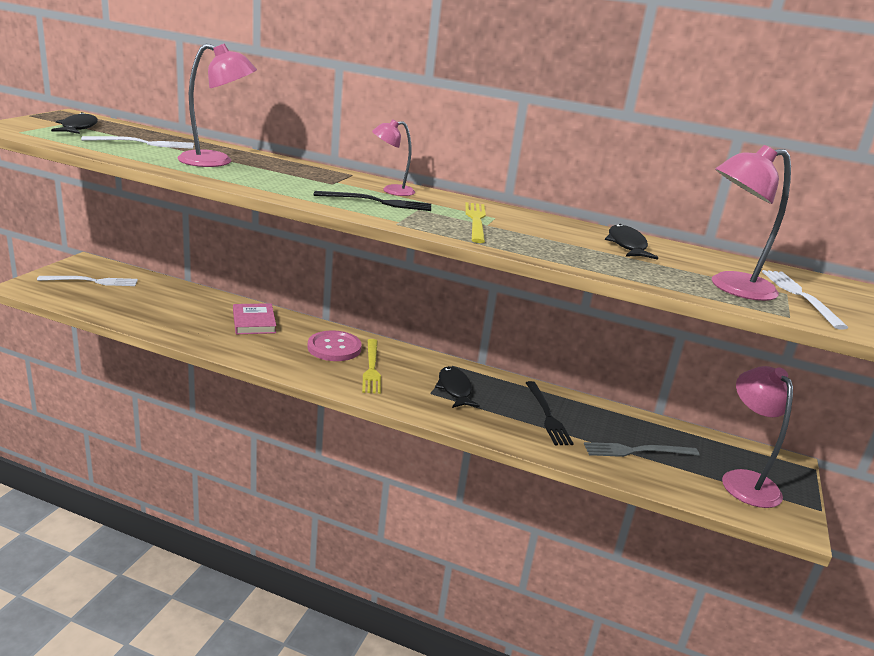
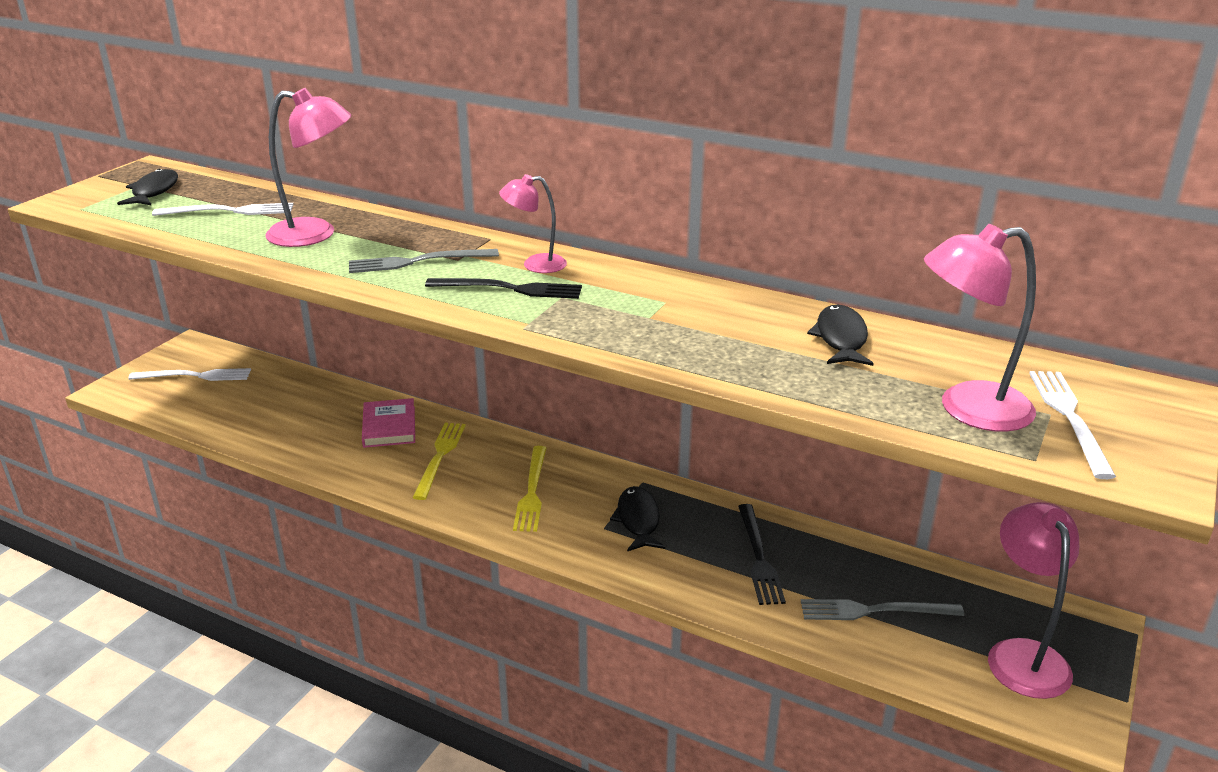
camera: 10 degrees right, 5 degrees up
(302, 182) = (417, 262): none -> grey fork
(334, 348) = (487, 462): pink button -> none
(476, 221) = (636, 311): yellow fork -> yellow fork (440, 457)

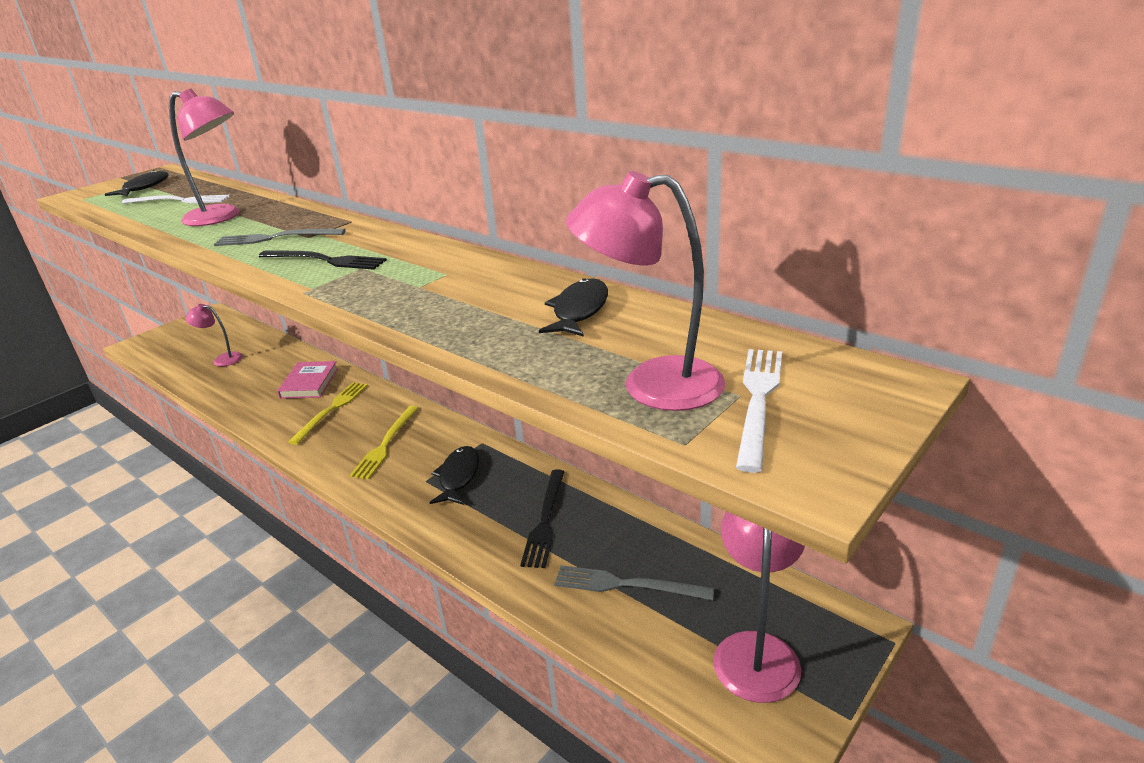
camera: 15 degrees right, 0 degrees up
(195, 376) = (198, 337): white fork -> none
(535, 264) = (366, 241): pink lamp -> pink lamp (222, 359)

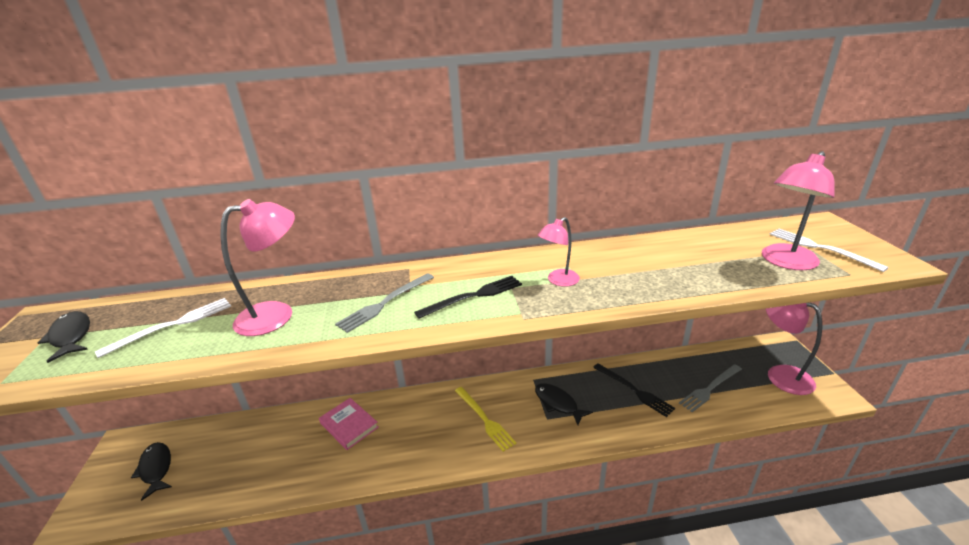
camera: 50 degrees left, 0 degrees up
(222, 359) = (224, 463): pink lamp -> pink lamp (558, 281)
(332, 410) = (405, 428): yellow fork -> none
(579, 311) = (677, 250): black fish -> black fish (156, 469)

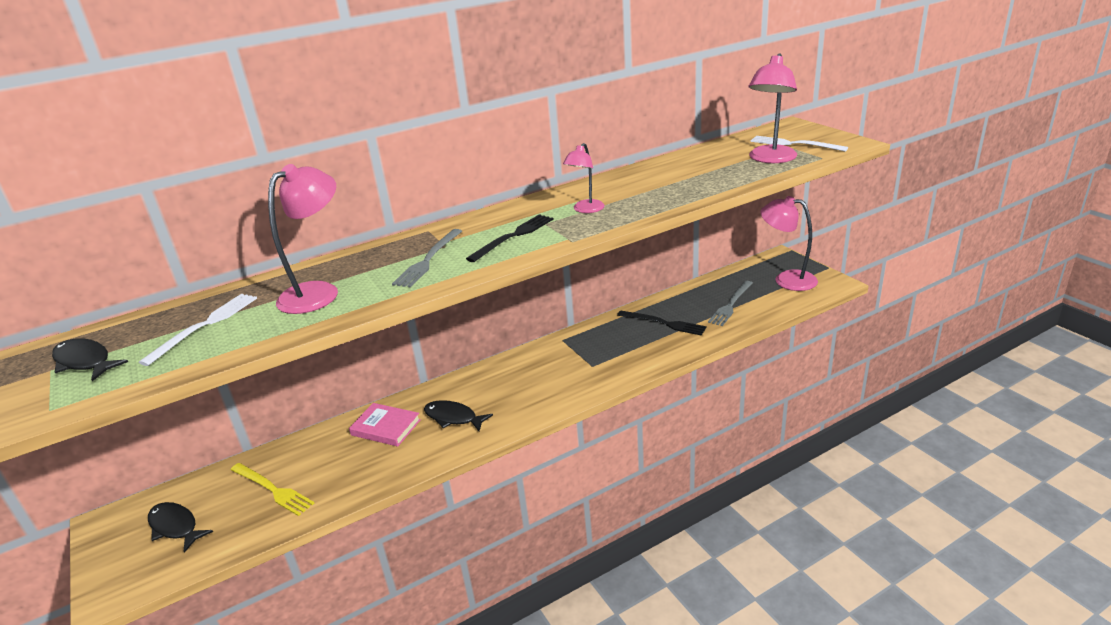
camera: 20 degrees left, 0 degrees up
(484, 419) = (530, 383): yellow fork -> yellow fork (272, 489)
(558, 403) = (597, 352): black fish -> black fish (453, 418)

